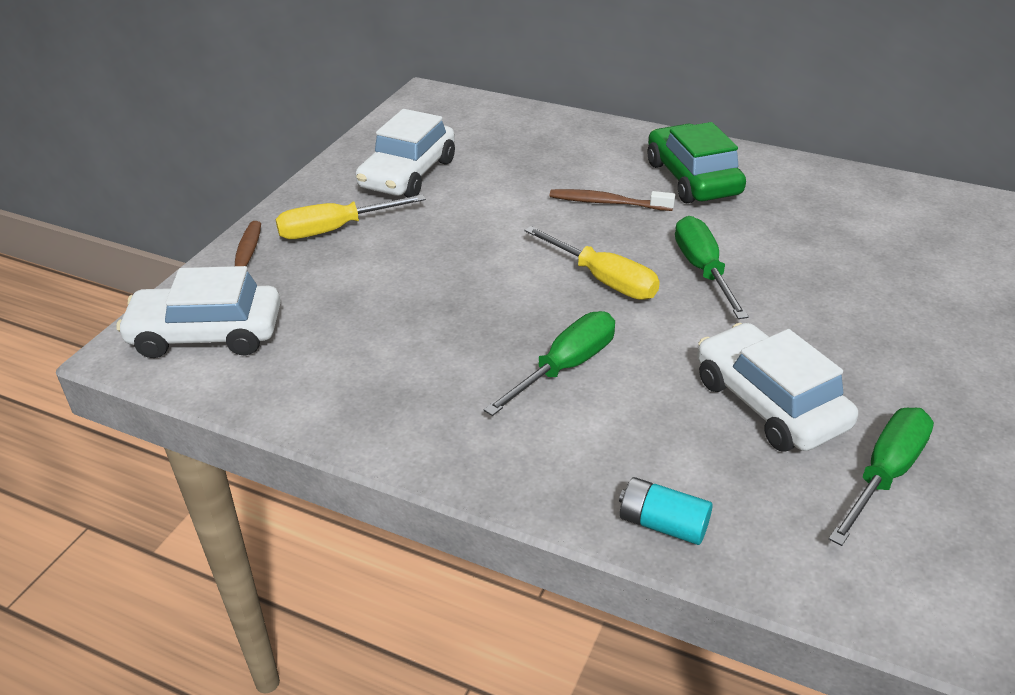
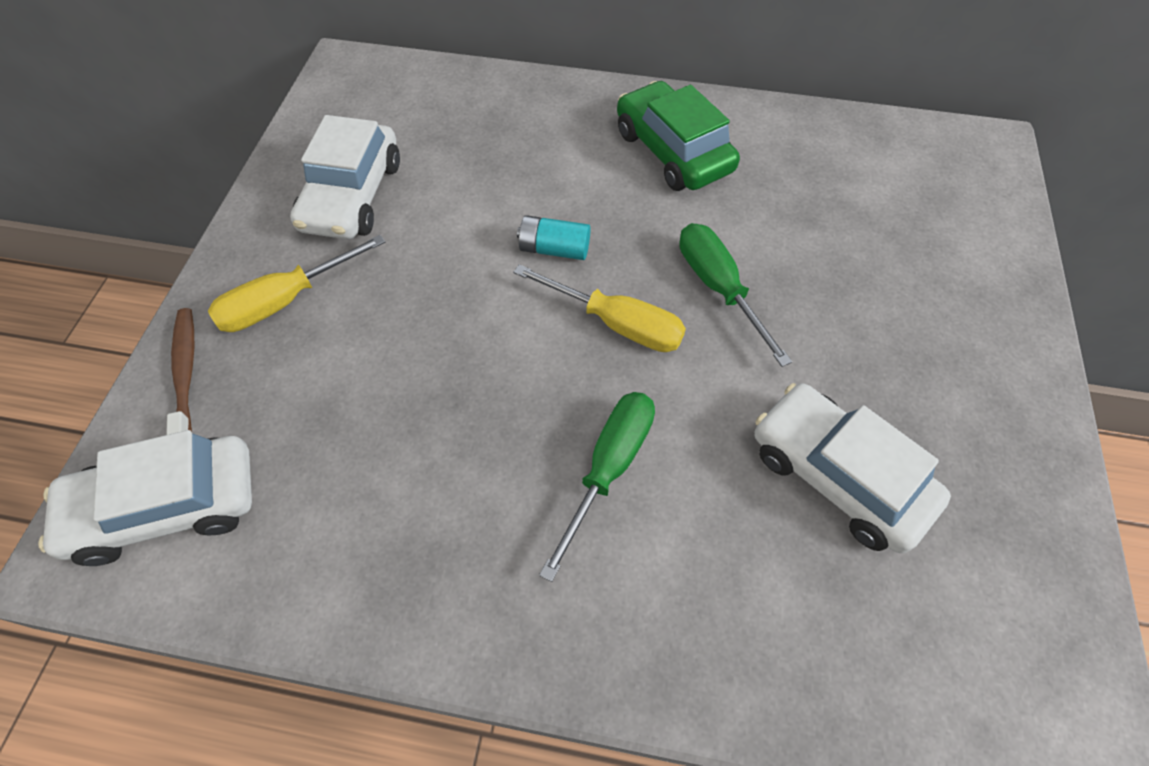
camera: 15 degrees left, 20 degrees up
(607, 203) = (591, 203): brown toothbrush -> none
(663, 524) = (774, 688): turquoise battery -> turquoise battery (554, 249)
(884, 474) = (978, 553): green screwdriver -> none

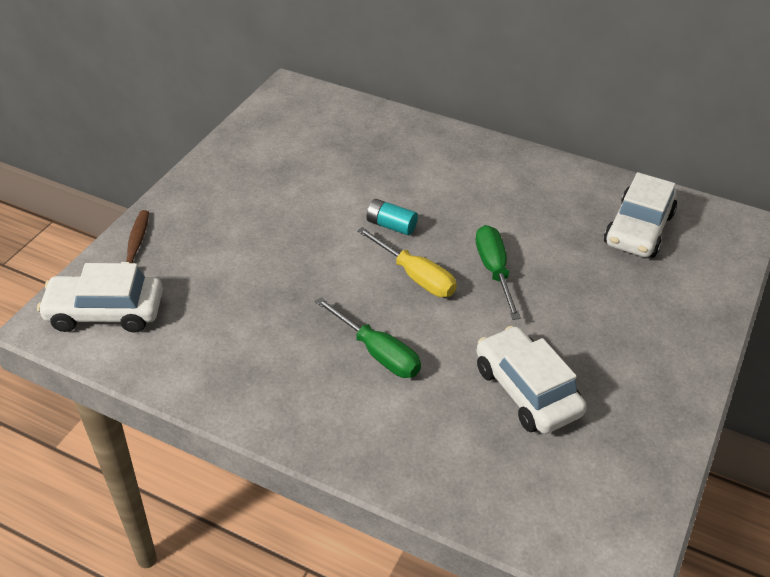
camera: 15 degrees right, 15 degrees down
(286, 301) = (207, 220): yellow screwdriver -> none
(352, 195) = (269, 168): white car -> white car (638, 229)
(609, 468) = (378, 353): green screwdriver -> green screwdriver turned 90 degrees clockwise
(673, 151) = (498, 183): green car -> none

